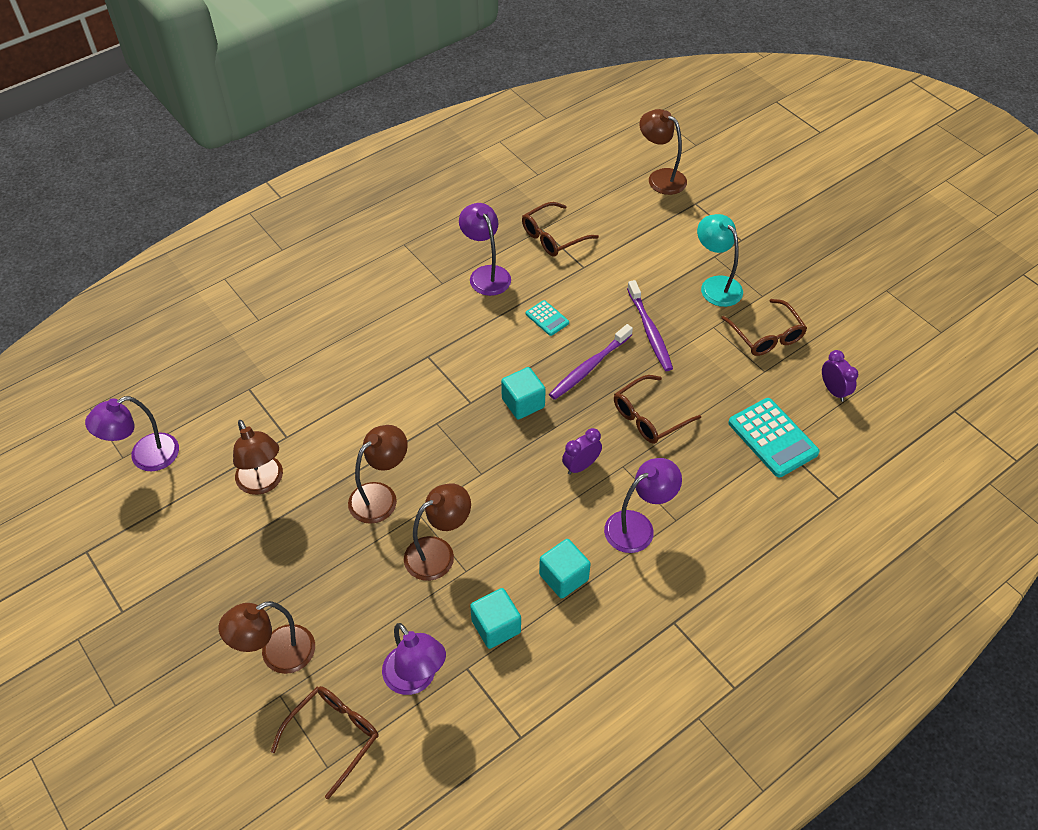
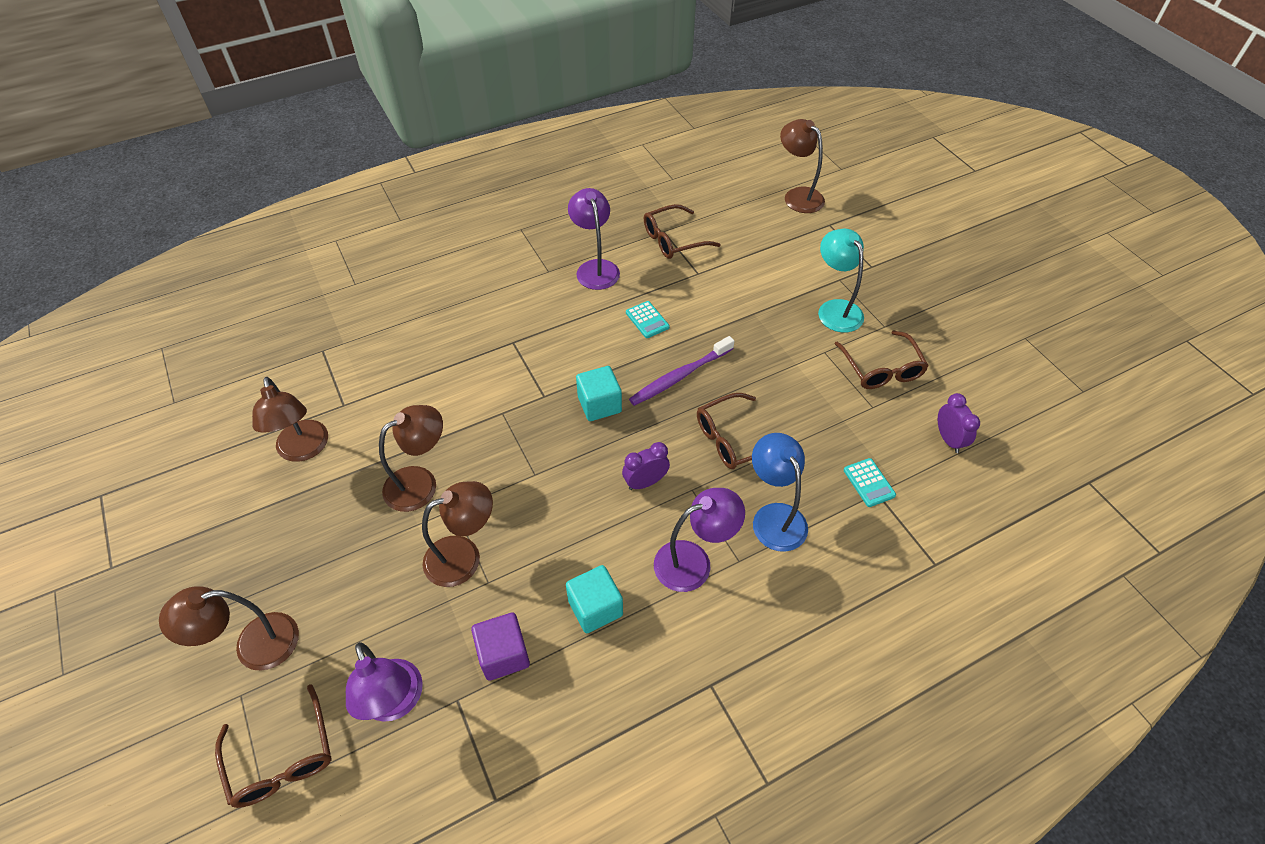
camera: 10 degrees right, 0 degrees up
(145, 457) = (196, 405): purple lamp -> none
(333, 736) = (282, 757): brown glasses -> brown glasses turned 105 degrees clockwise
(496, 626) = (503, 654): turquoise cube -> purple cube
(649, 331) = (753, 347): purple toothbrush -> none
(698, 478) = (774, 516): none -> blue lamp
(772, 438) = (869, 483): turquoise calculator -> turquoise calculator, size x0.53

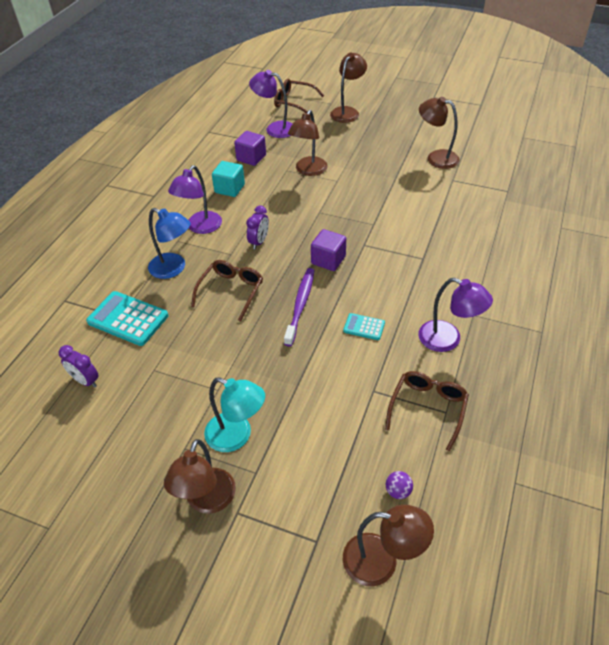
camera: 140 degrees right, 5 degrees down
(420, 483) = (366, 178): brown lamp -> brown lamp (207, 501)
(599, 404) = (328, 260): turquoise cube -> purple cube
(750, 215) = (398, 491): none -> purple ball
(869, 483) = (128, 319): turquoise calculator -> turquoise calculator, size x1.89
(881, 368) = (164, 405): brown glasses -> none

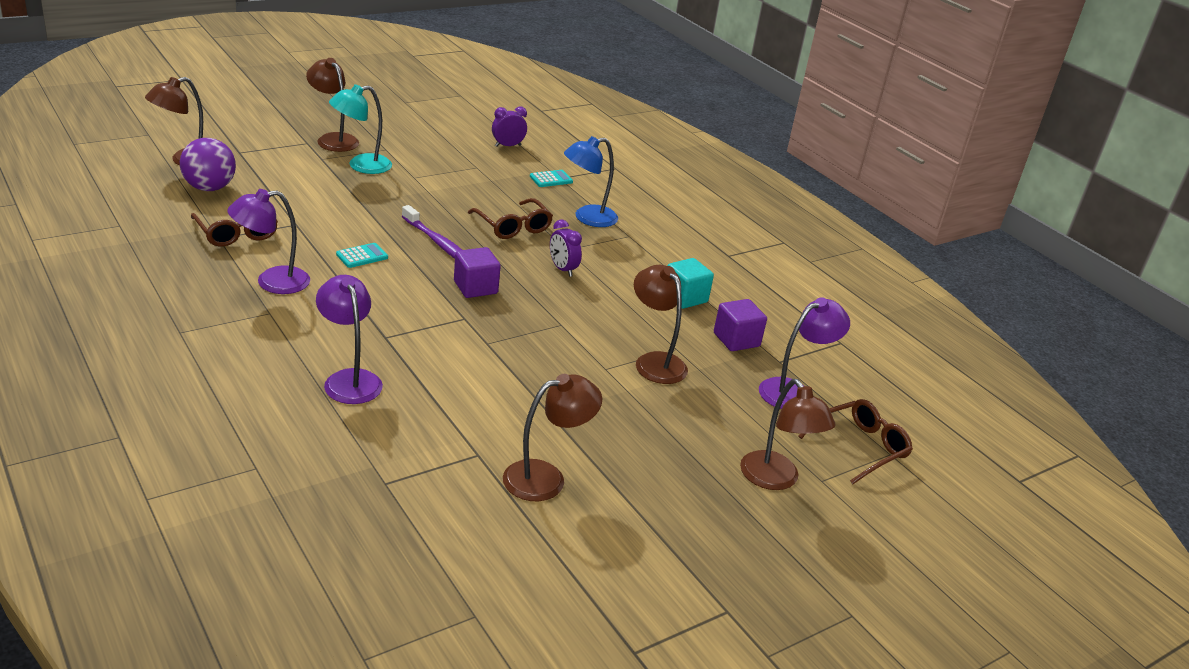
camera: 120 degrees right, 15 degrees down
(128, 319) = (551, 179): turquoise calculator -> turquoise calculator, size x0.53
(200, 227) = (634, 254): purple lamp -> purple lamp (349, 379)
(398, 491) = (209, 188): purple ball -> purple ball, size x2.16

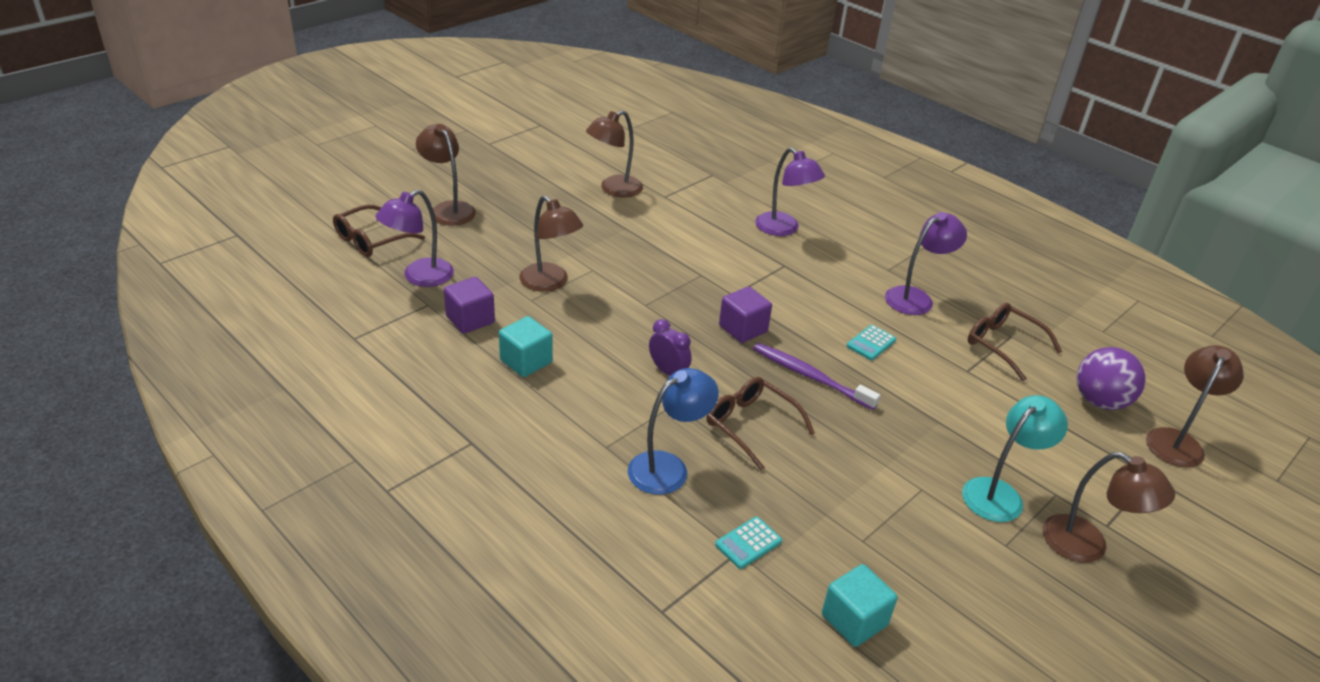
camera: 170 degrees right, 5 degrees up
(508, 146) = (854, 620): purple clock -> turquoise cube

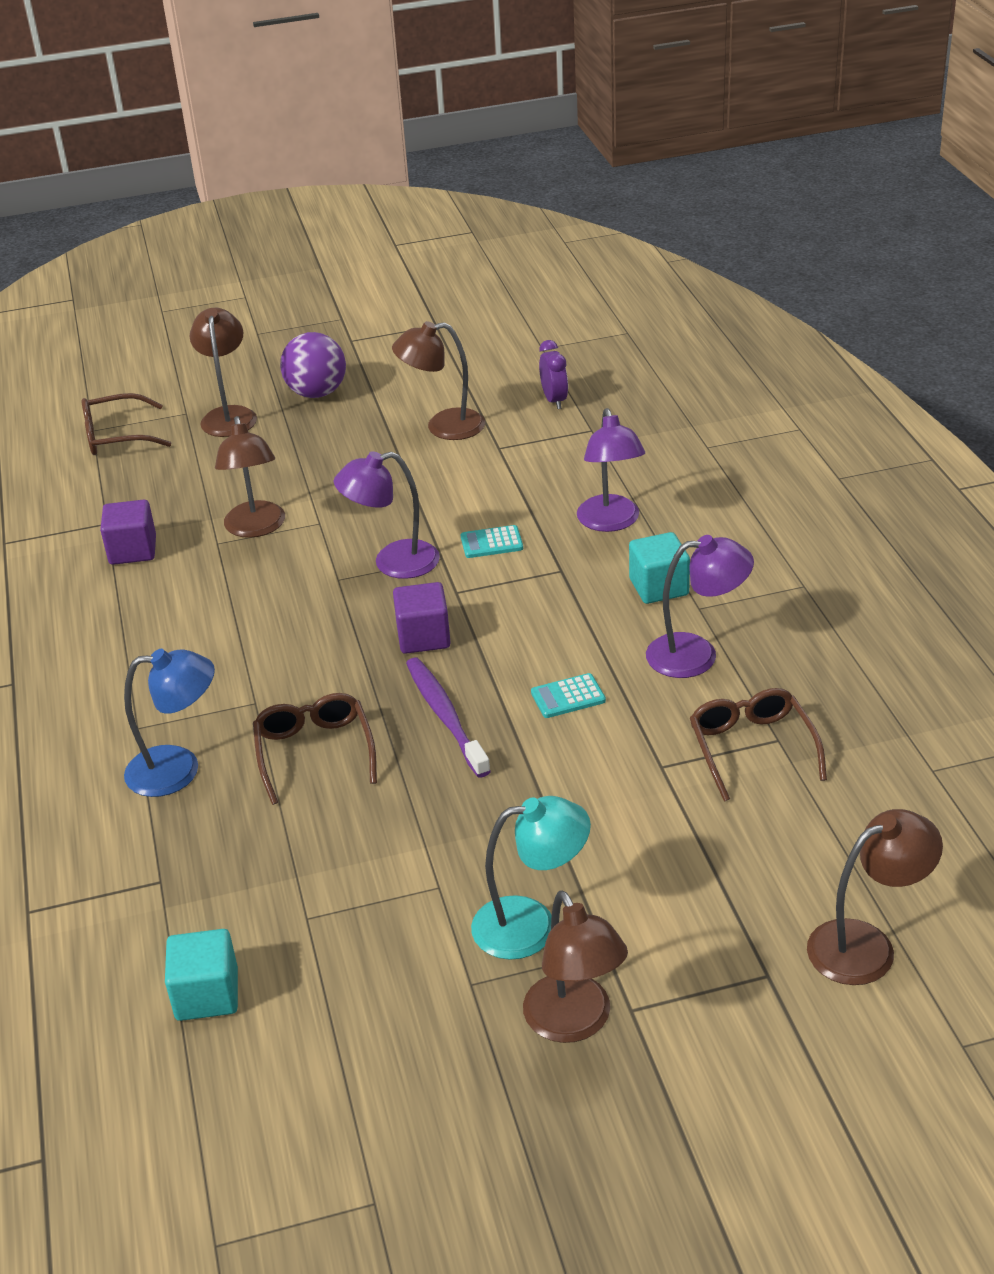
camera: 35 degrees right, 0 degrees up
(419, 277) = (126, 490): purple lamp -> purple lamp (393, 563)
(526, 361) = (145, 612): turquoise cube -> turquoise cube (659, 587)
(668, 371) = (284, 664): purple clock -> purple clock (554, 400)
(748, 543) = (180, 876): turquoise calculator -> turquoise calculator (491, 543)
(1100, 401) = (809, 860): purple ball -> purple ball (317, 393)

